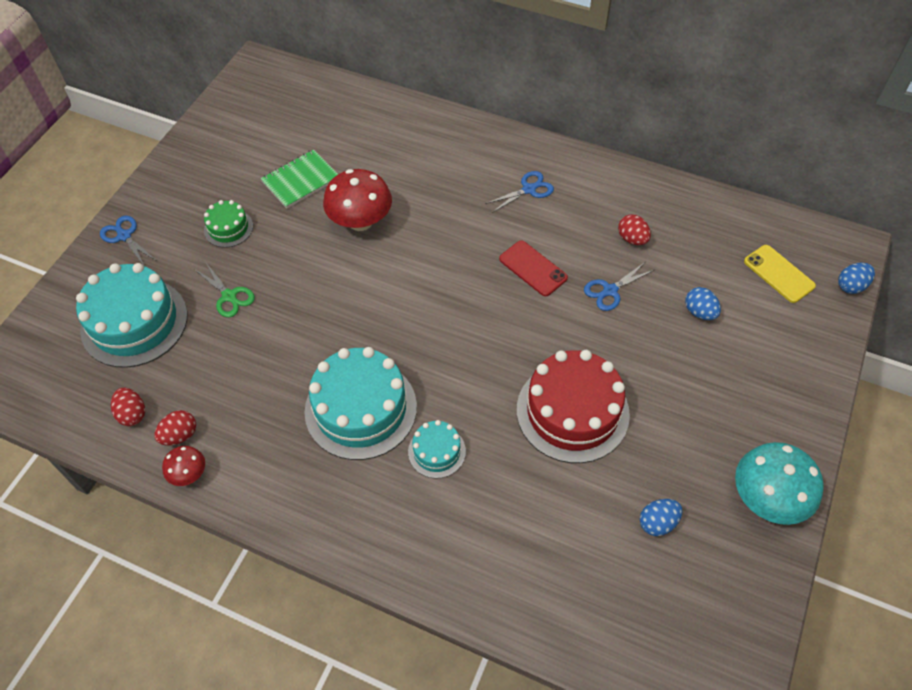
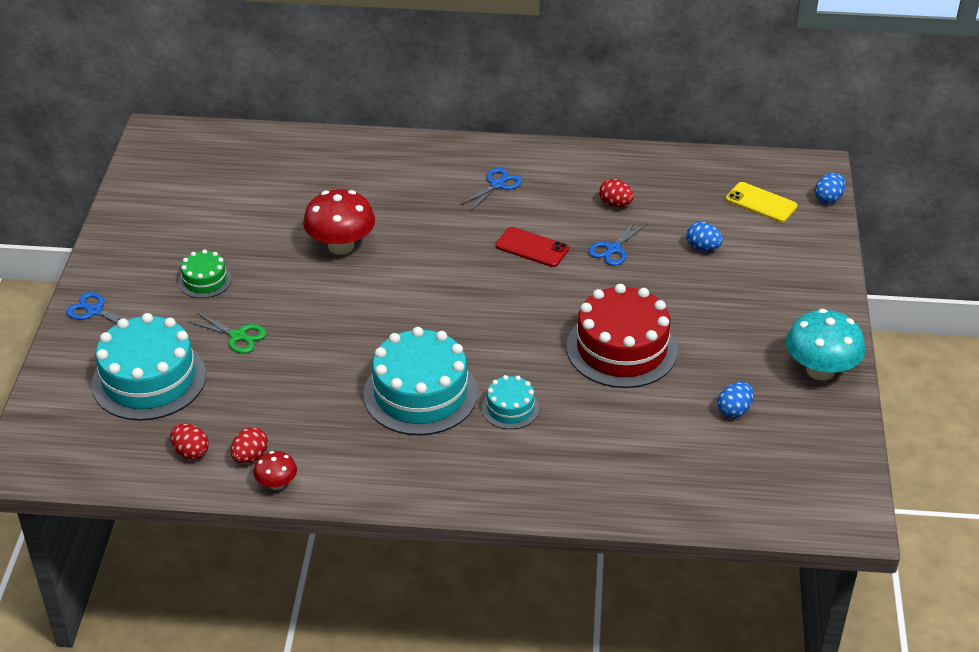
camera: 20 degrees left, 15 degrees down
(300, 180) = (259, 224): green notebook -> none

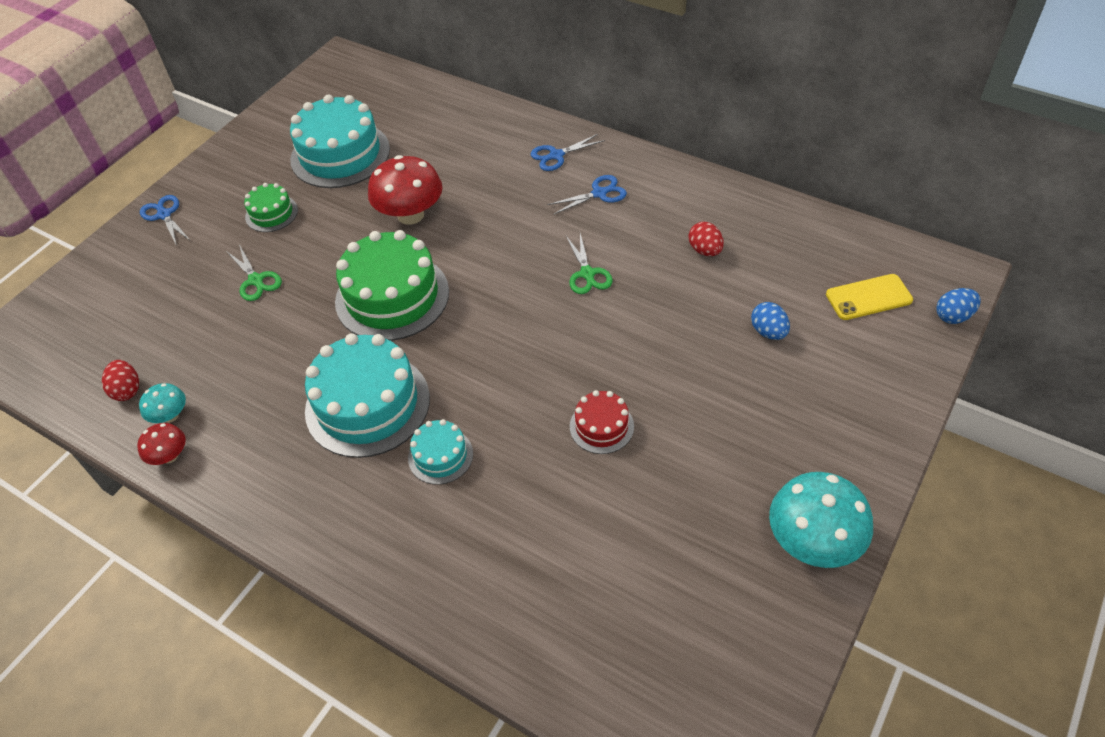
camera: 30 degrees right, 10 degrees up
(149, 379) = (152, 299): turquoise cake -> turquoise cake (340, 154)
(250, 457) = (170, 415): red egg -> turquoise mushroom
(376, 312) = (392, 296): none -> green cake
(532, 247) = (587, 274): red phone -> green scissors
(613, 249) = (669, 302): blue scissors -> blue scissors (556, 155)
(621, 349) = (601, 426): red cake -> red cake, size x0.50
(734, 410) = (677, 556): blue egg -> none
(761, 203) = (868, 297): yellow phone -> yellow phone turned 75 degrees counterclockwise

